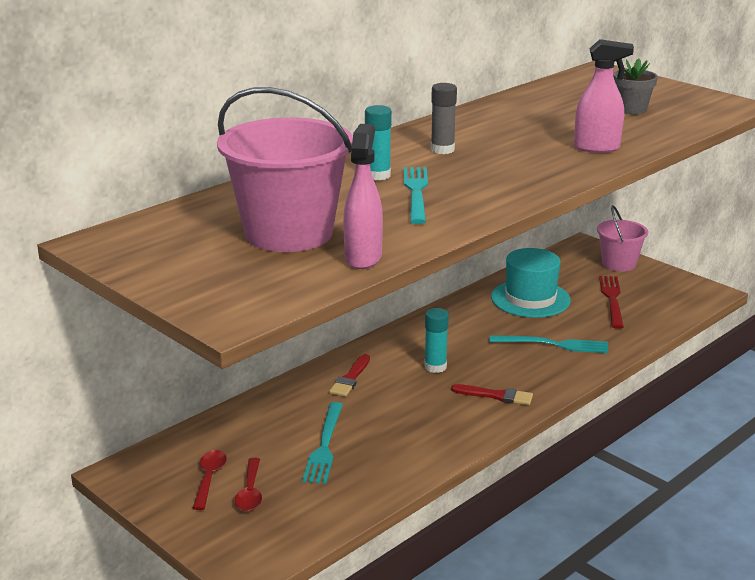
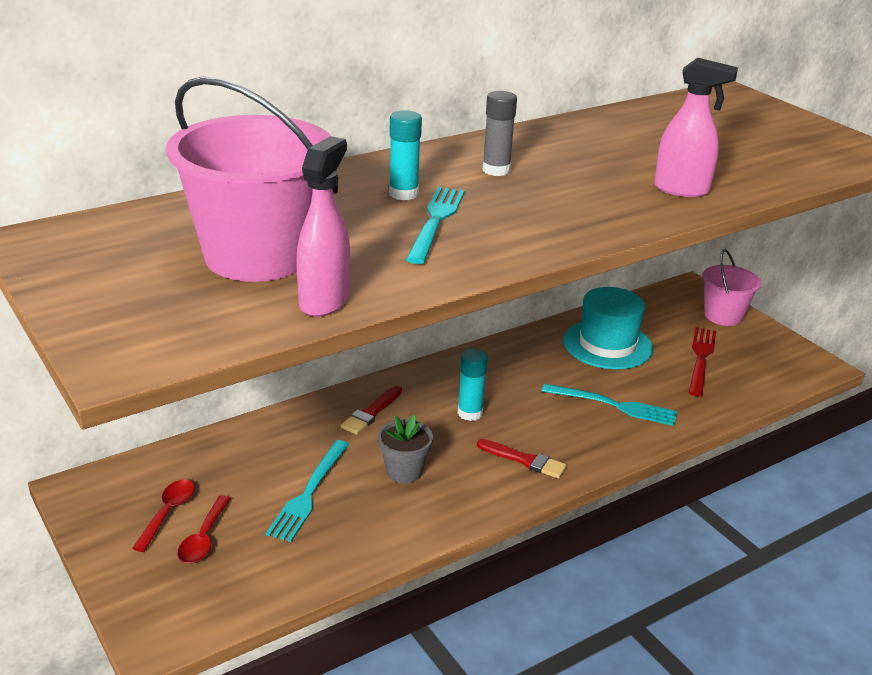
camera: 10 degrees right, 5 degrees up
(631, 109) = (746, 145): grey flower pot -> grey flower pot (404, 471)

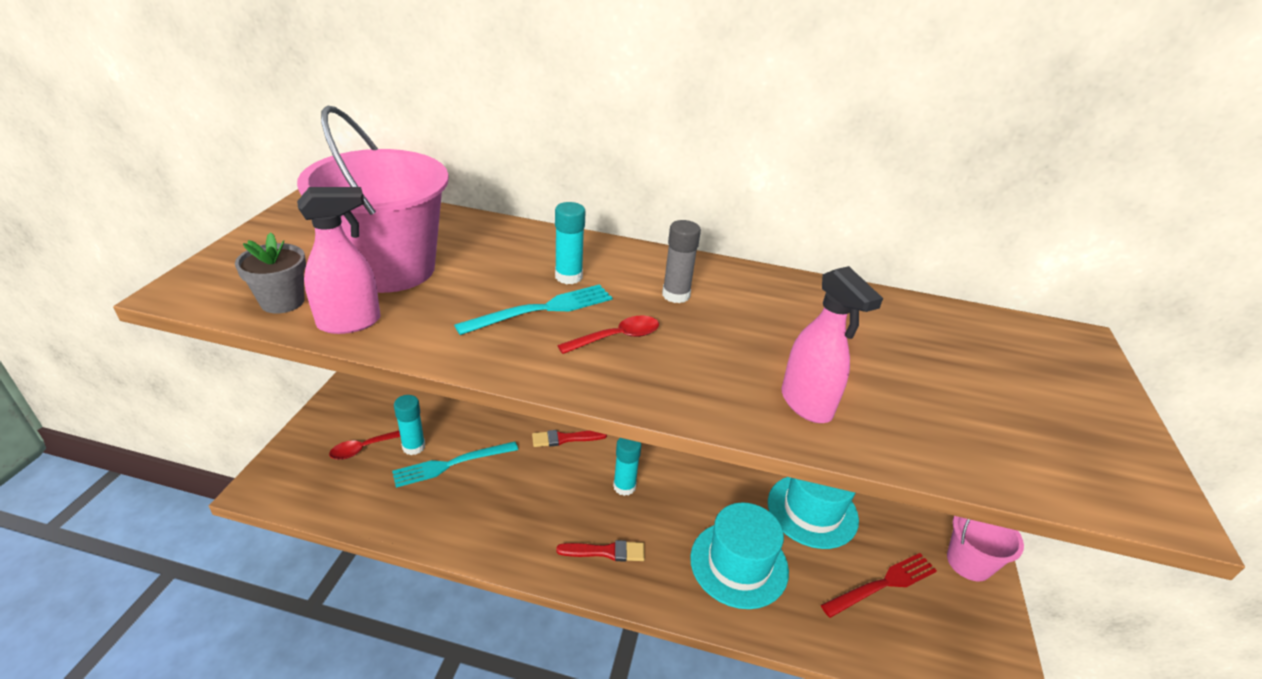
camera: 45 degrees right, 5 degrees up
(168, 513) = (375, 418): red spoon -> red spoon (617, 337)
(250, 505) = (413, 447): none -> turquoise glue stick
(404, 471) = (521, 494): grey flower pot -> grey flower pot (282, 302)
(524, 460) = (605, 552): red brush -> red brush turned 75 degrees counterclockwise
(613, 405) = (739, 564): turquoise fork -> turquoise hat

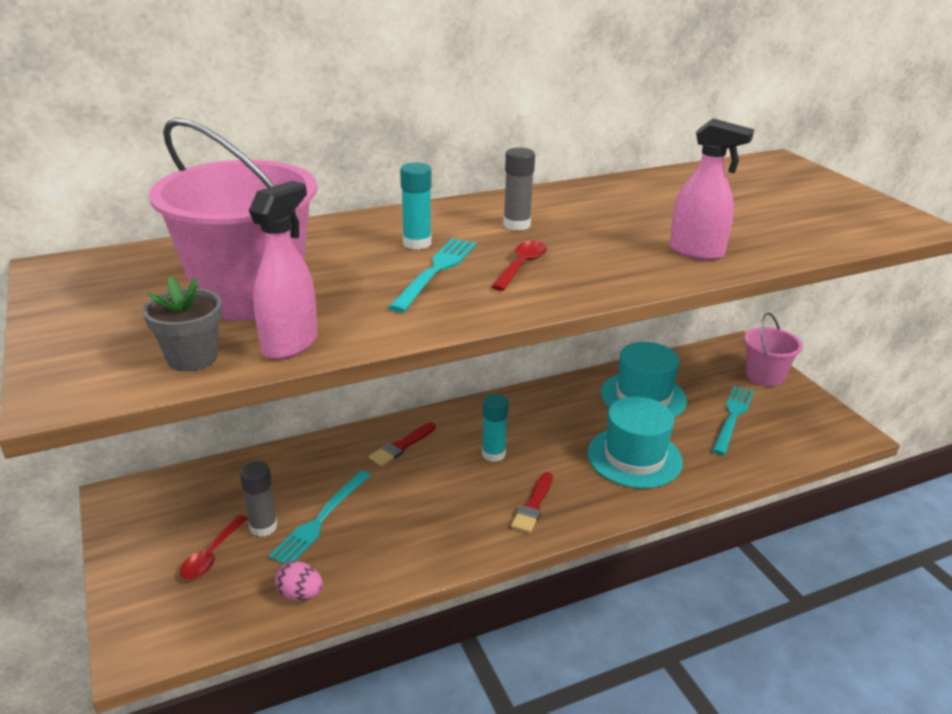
camera: 35 degrees left, 5 degrees down
(379, 513) = (300, 594): none -> pink egg
(413, 447) = (263, 527): turquoise glue stick -> grey glue stick
(605, 552) = (533, 505): red brush -> red brush turned 150 degrees clockwise
(882, 584) = (732, 417): red fork -> turquoise fork

